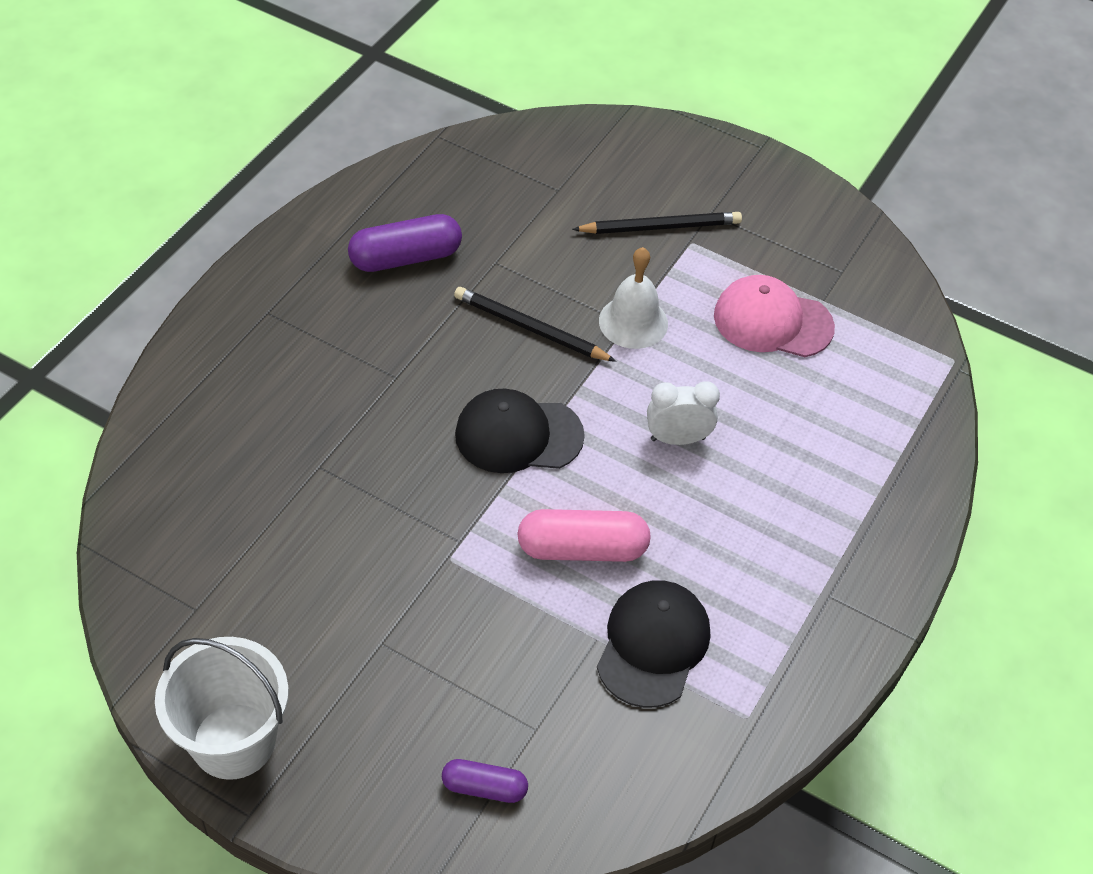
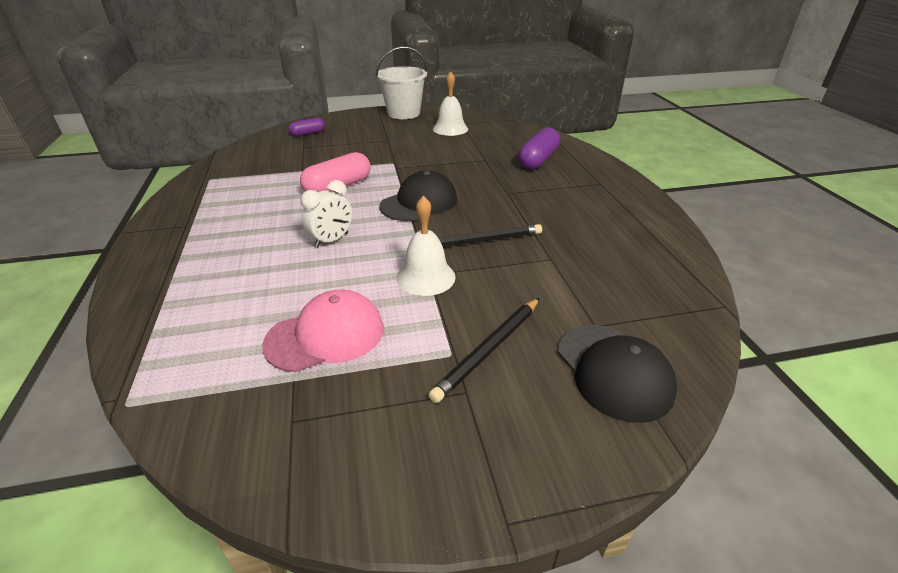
camera: 140 degrees right, 15 degrees down
(239, 602) = (450, 129): none -> white bell
(405, 258) = (595, 233): purple capsule -> purple capsule (538, 160)
(653, 645) = (273, 178): black cap -> black cap (614, 371)

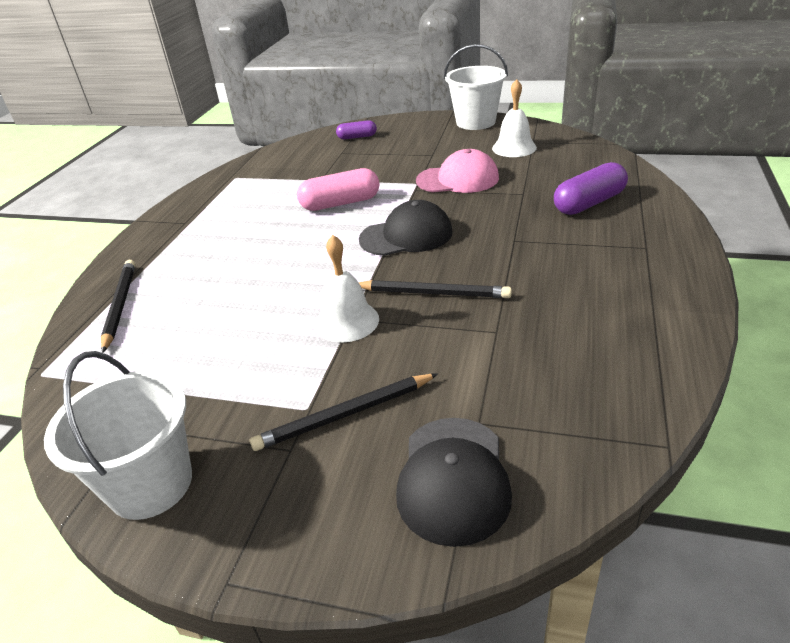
camera: 30 degrees right, 0 degrees up
(173, 314) = (120, 306): none -> black pencil
(326, 335) = (216, 357): pink cap -> pink cap (458, 179)
(331, 240) = (291, 262): white clock -> none
(356, 467) = (151, 484): none -> white bucket

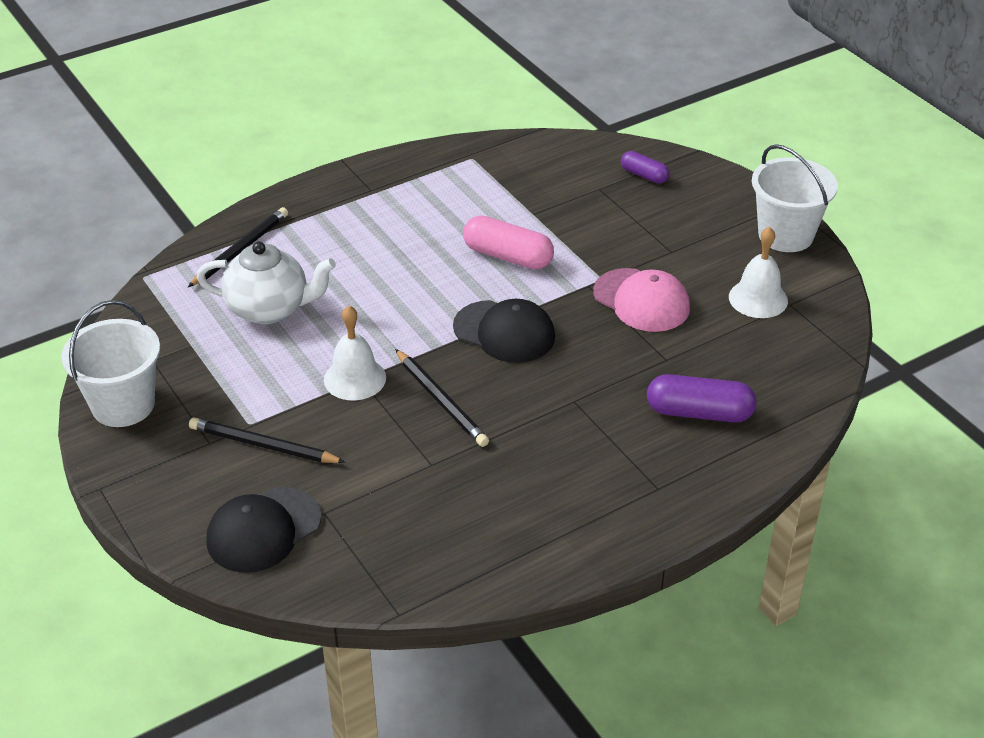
camera: 40 degrees right, 5 degrees up
(203, 324) = (270, 309): none -> white teapot

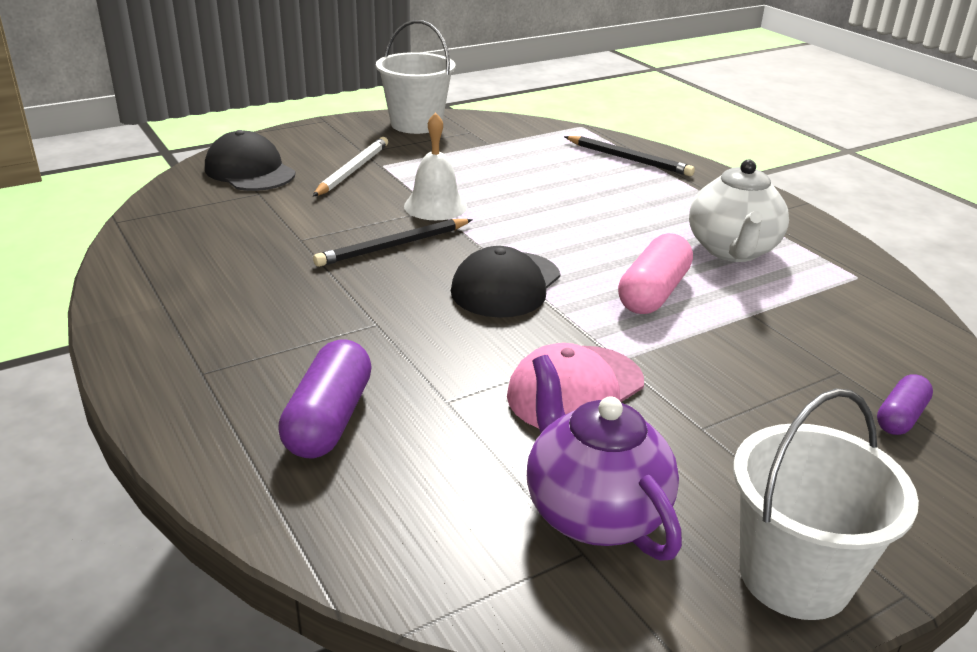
camera: 90 degrees right, 10 degrees down
(264, 445) = (353, 170): black pencil -> white pencil
(270, 309) = (540, 171): white teapot -> white teapot (732, 251)
(758, 298) = (593, 512): white bell -> purple teapot

